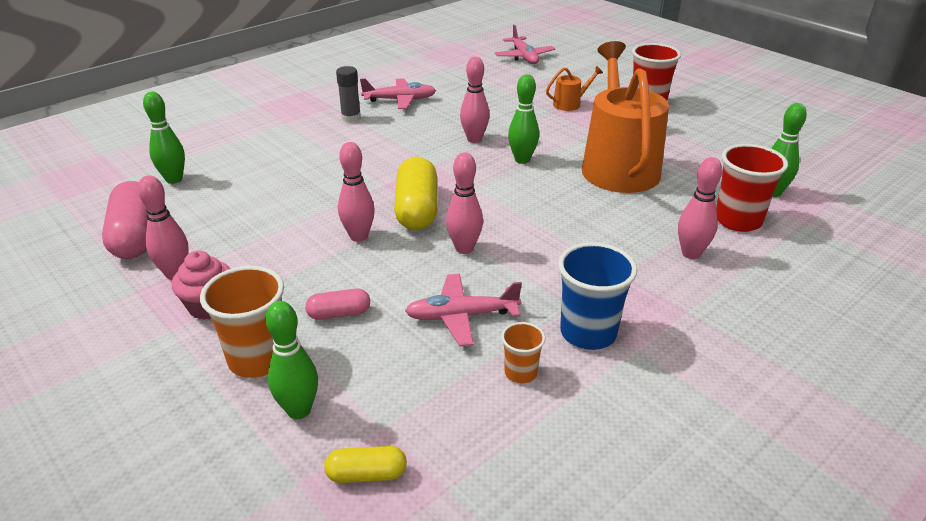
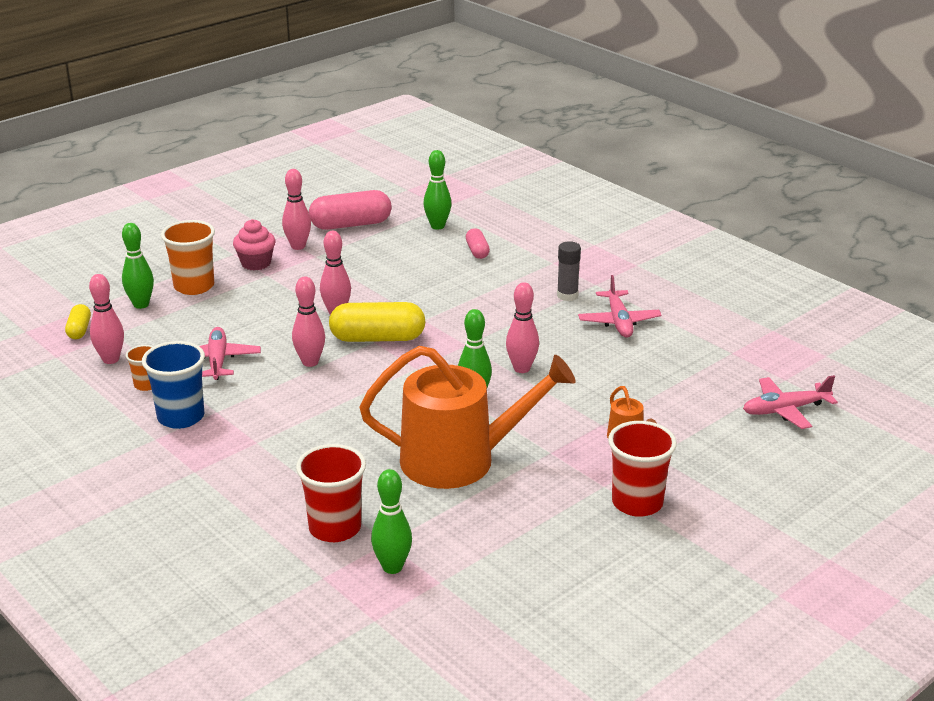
camera: 90 degrees right, 5 degrees down
(339, 314) = (234, 311): pink capsule -> pink capsule (477, 251)
(691, 253) = (279, 486): pink bowling pin -> pink bowling pin (111, 359)

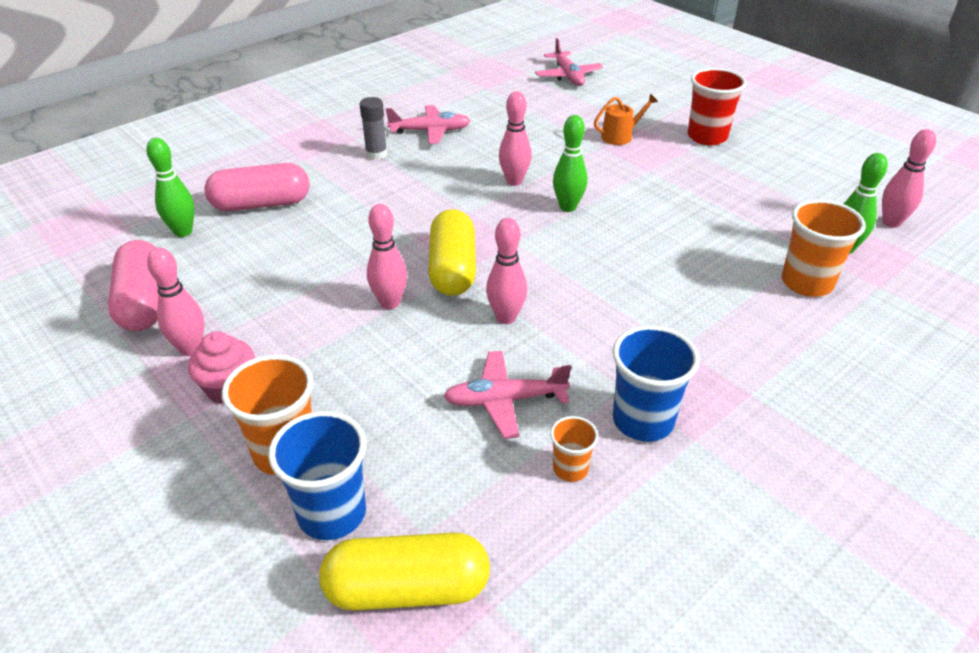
camera: 90 degrees left, 10 degrees up
(79, 330) = (407, 589): yellow capsule -> yellow capsule, size x1.91
(111, 359) = (503, 525): pink bowling pin -> pink bowling pin (891, 222)
(141, 304) = (332, 513): green bowling pin -> blue cup
(335, 528) = (806, 283): red cup -> orange cup
(459, 460) = (674, 215): orange watering can -> none
(477, 251) = (261, 204): pink capsule -> pink capsule, size x1.91

